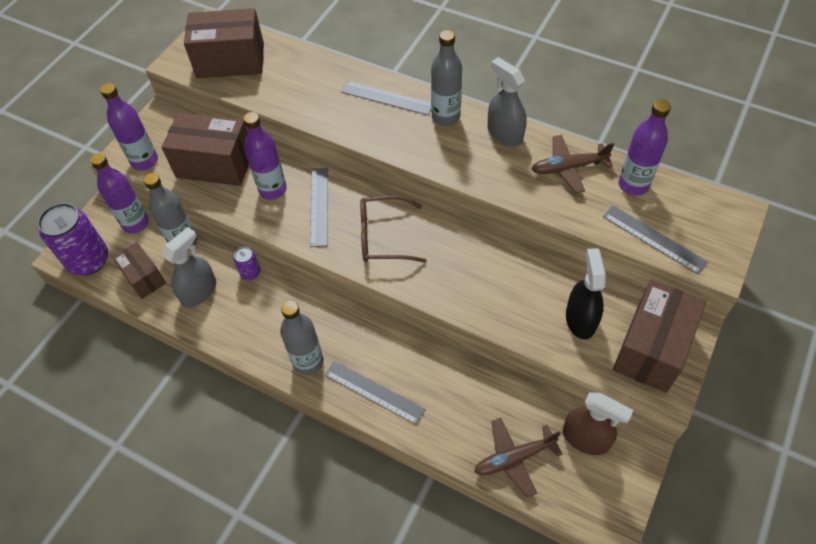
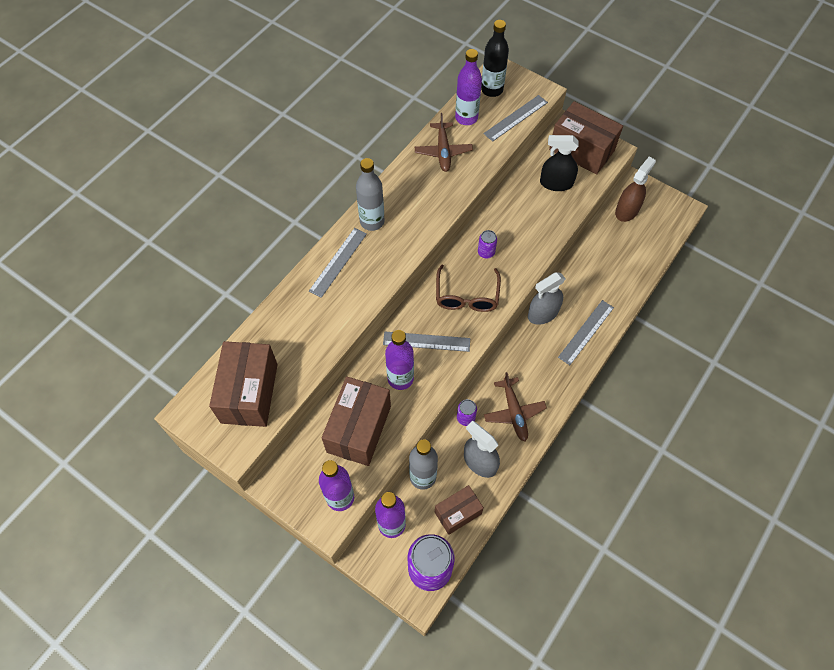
camera: 85 degrees left, 5 degrees up
(308, 362) = (557, 376): grey bottle -> none
(449, 249) = (486, 252): none -> purple can
(505, 133) = (399, 184): grey spray bottle -> grey spray bottle (543, 313)
(514, 458) = (640, 252): brown plane -> brown plane (514, 412)
(695, 207) = (492, 90): none -> black bottle

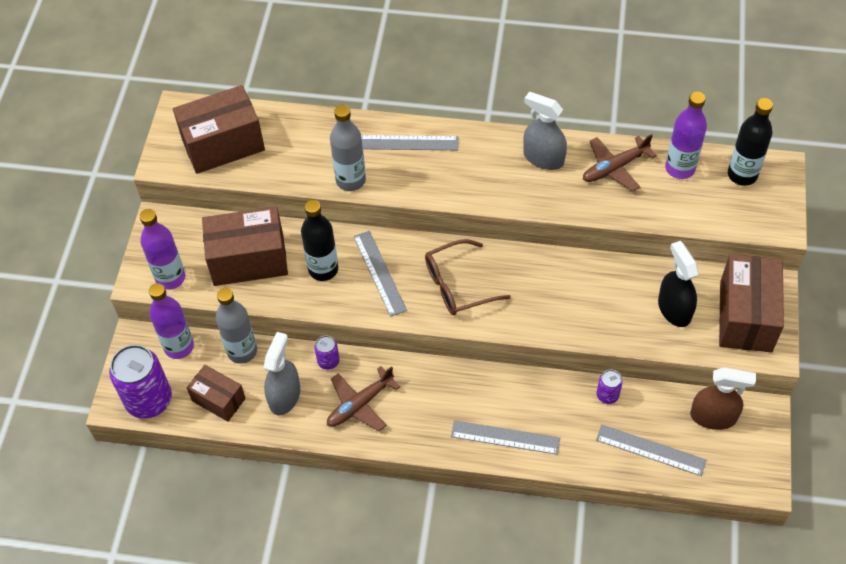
camera: 65 degrees right, 5 degrees down
(372, 221) = (476, 147): grey bottle -> grey bottle (350, 180)
(400, 378) = (323, 269): purple bottle -> black bottle
(486, 252) = (527, 279): purple can -> purple can (607, 395)
(516, 118) = (717, 216): grey ruler -> grey ruler (650, 450)
(543, 313) = (502, 383): grey spray bottle -> grey spray bottle (543, 158)

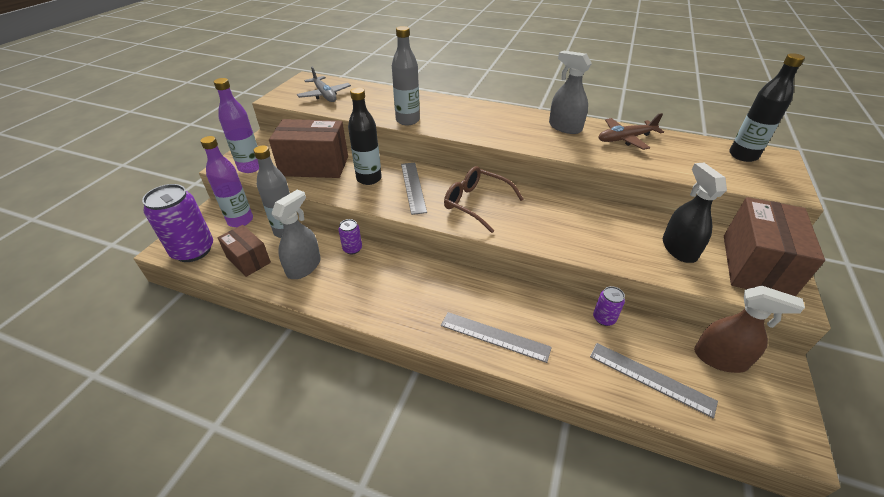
camera: 10 degrees right, 15 degrees down
(223, 145) = (325, 95): brown box -> grey plane
(360, 404) = (365, 284): brown plane -> none
(408, 142) = (459, 108): grey ruler -> none
(457, 285) = (476, 203): brown glasses -> brown glasses turned 45 degrees clockwise
(680, 168) = (684, 146): purple bottle -> none

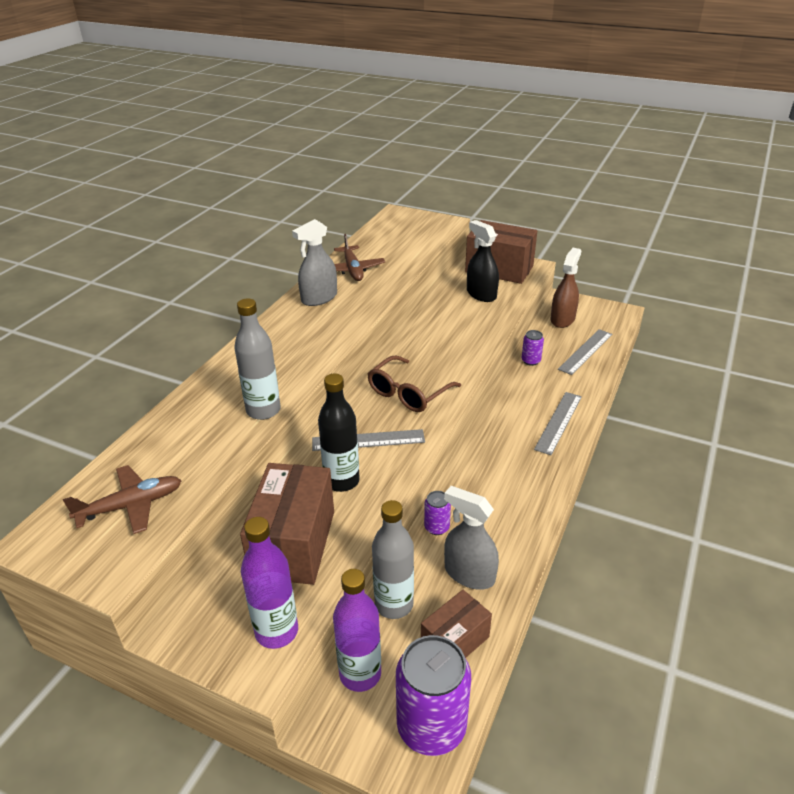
camera: 85 degrees left, 5 degrees down
(325, 95) = (131, 506): grey plane -> brown plane
(679, 249) = (481, 294): black spray bottle -> black spray bottle turned 60 degrees clockwise
(743, 155) = (393, 225): black bottle -> none

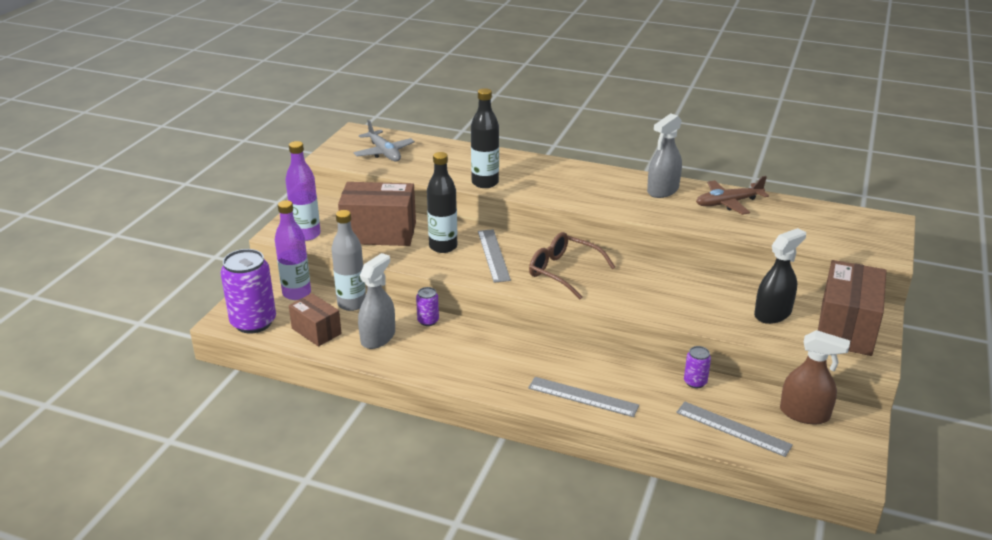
camera: 85 degrees right, 5 degrees down
(131, 506) = (384, 152): brown plane -> grey plane
(263, 410) = (485, 183): grey bottle -> black bottle
(319, 298) = (662, 190): grey spray bottle -> grey spray bottle turned 90 degrees counterclockwise

